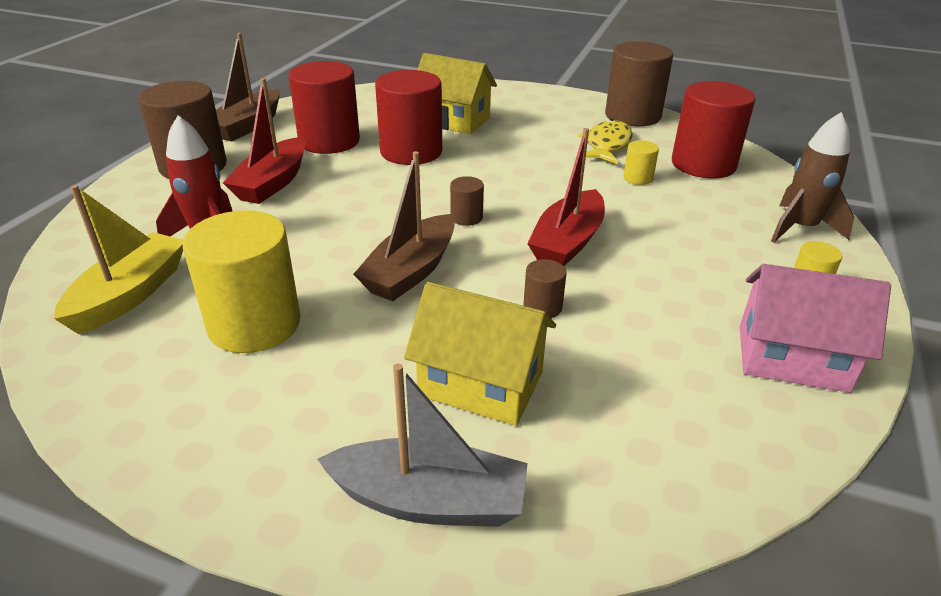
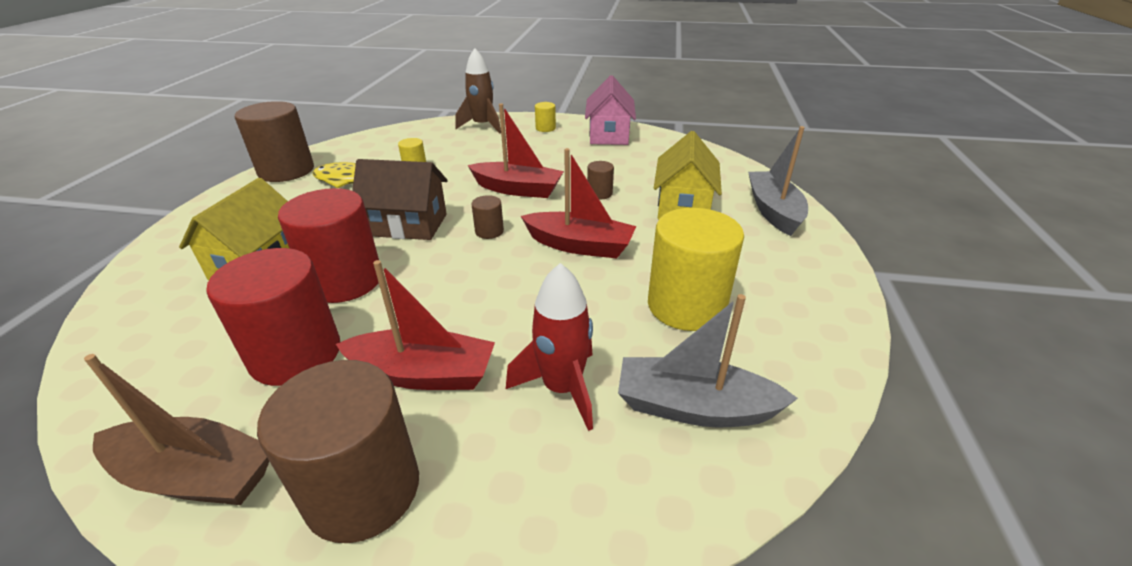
camera: 100 degrees left, 0 degrees up
(130, 294) = (694, 407): yellow boat -> grey boat
(411, 271) = (579, 245): brown boat -> red boat
(497, 175) = (408, 225): none -> brown house
(703, 164) = (393, 147): red cylinder -> none

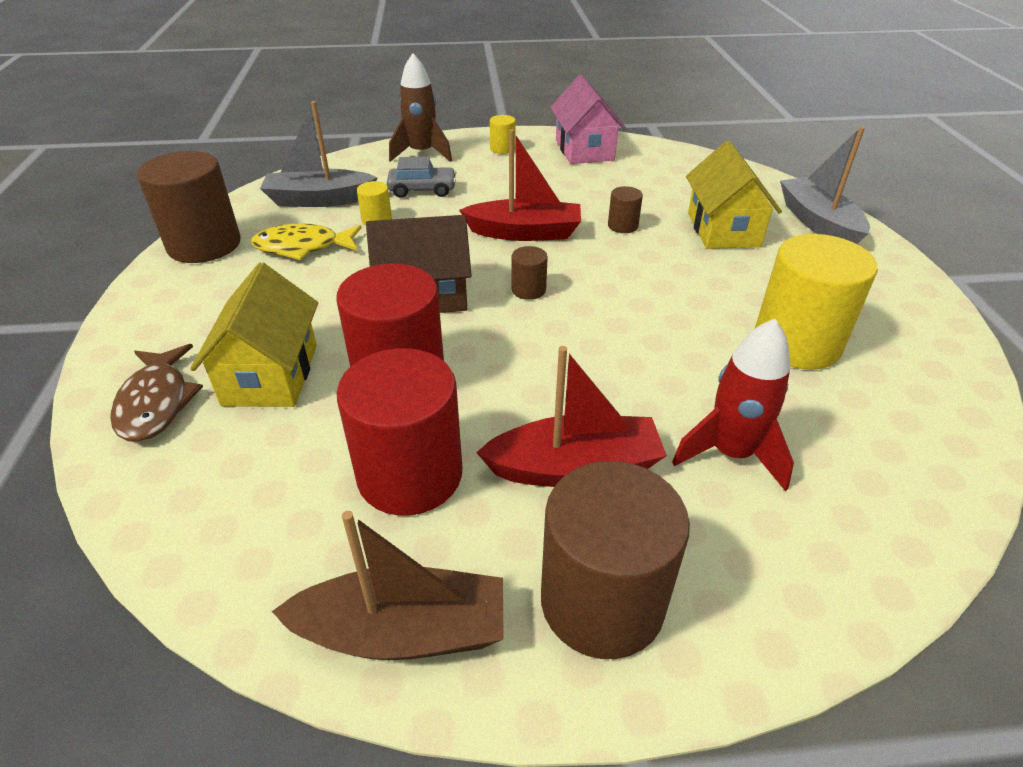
camera: 15 degrees left, 5 degrees up
(170, 271) = (156, 403): none -> brown fish
(464, 151) = (422, 190): none -> grey car
(579, 245) = (642, 292): red boat -> none
(694, 407) = (868, 446): grey boat -> grey boat (319, 200)

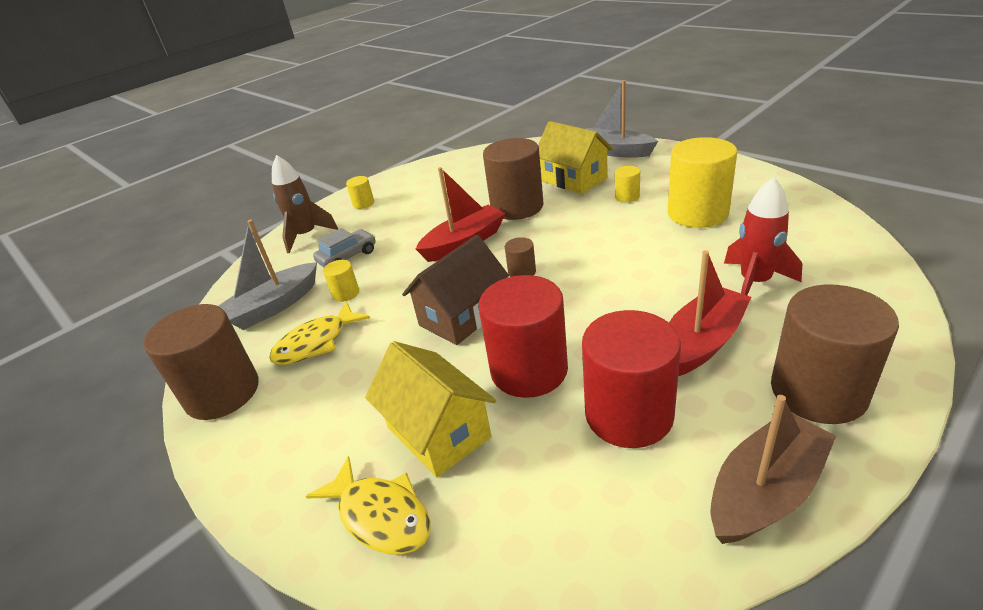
camera: 35 degrees left, 5 degrees down
(156, 403) = (380, 515): brown fish -> yellow fish
(584, 150) = (421, 178): pink house -> none
(622, 226) = (517, 207): brown cylinder -> brown cylinder, size x2.24
(749, 279) = (627, 196): none -> yellow cylinder

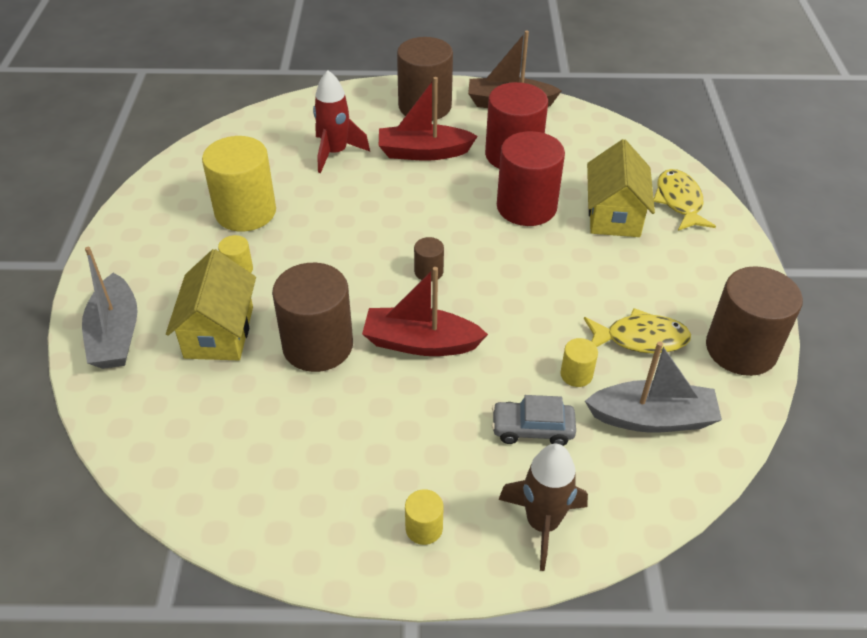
camera: 140 degrees left, 10 degrees up
(462, 316) = (516, 272): brown house -> none

